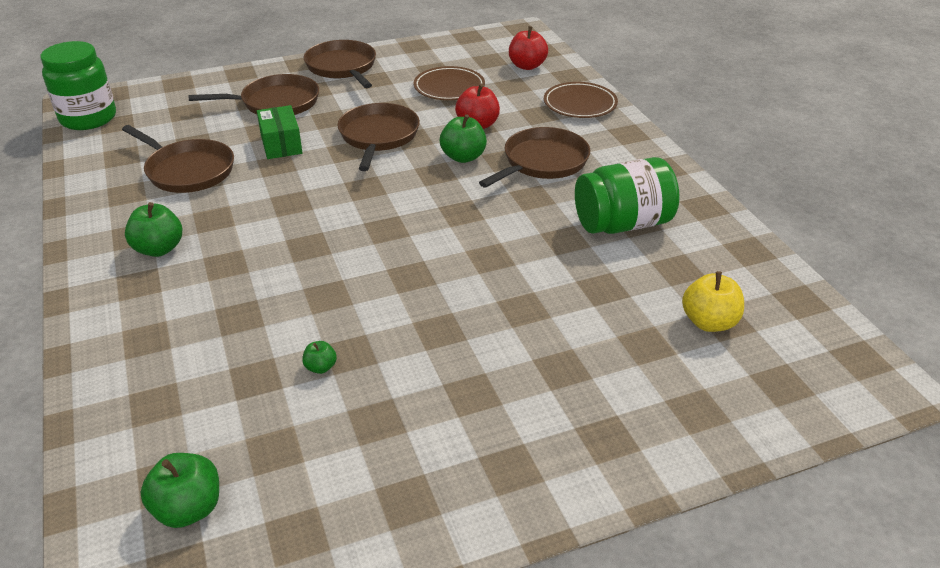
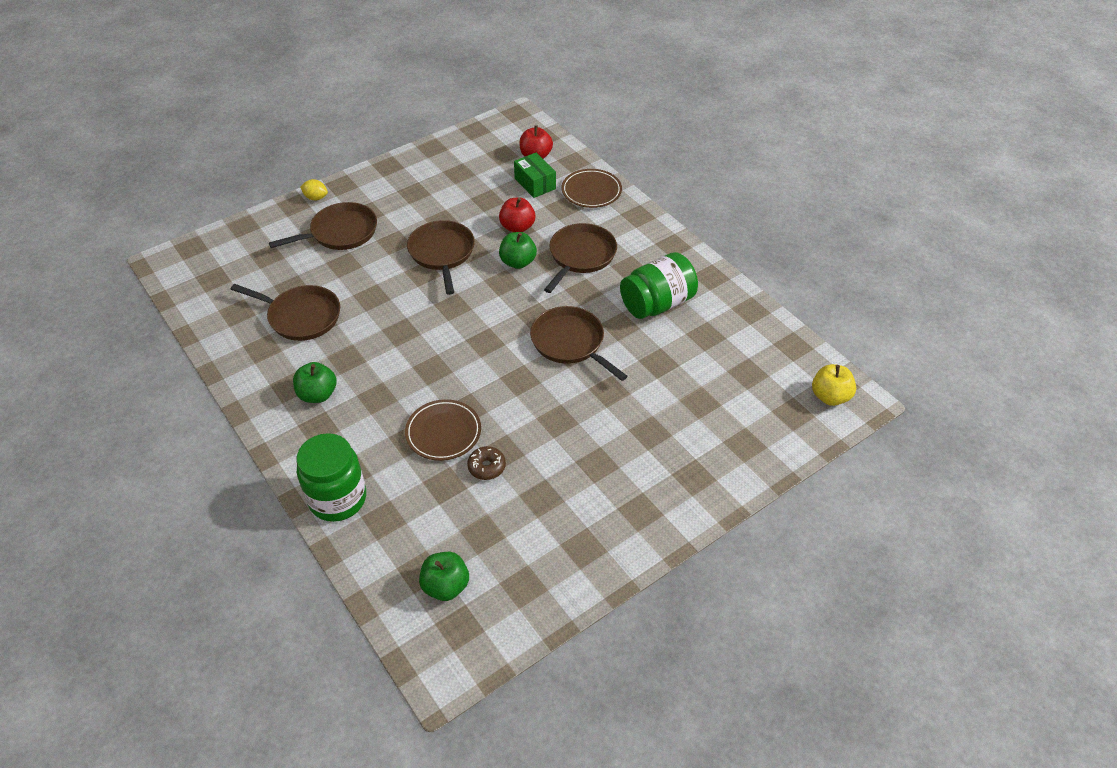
camera: 15 degrees left, 10 degrees up
(88, 118) = (184, 278): green jar -> green jar (337, 499)
(267, 70) = (316, 198): none -> yellow lemon
(281, 144) = (366, 276): green box -> green box (535, 183)
(320, 367) = (486, 467): green apple -> brown donut
(342, 67) = (380, 183): brown pan -> brown pan (570, 342)
(449, 87) = (480, 191): brown plate -> brown plate (443, 432)
(709, 322) = (737, 376): yellow apple -> yellow apple (830, 396)

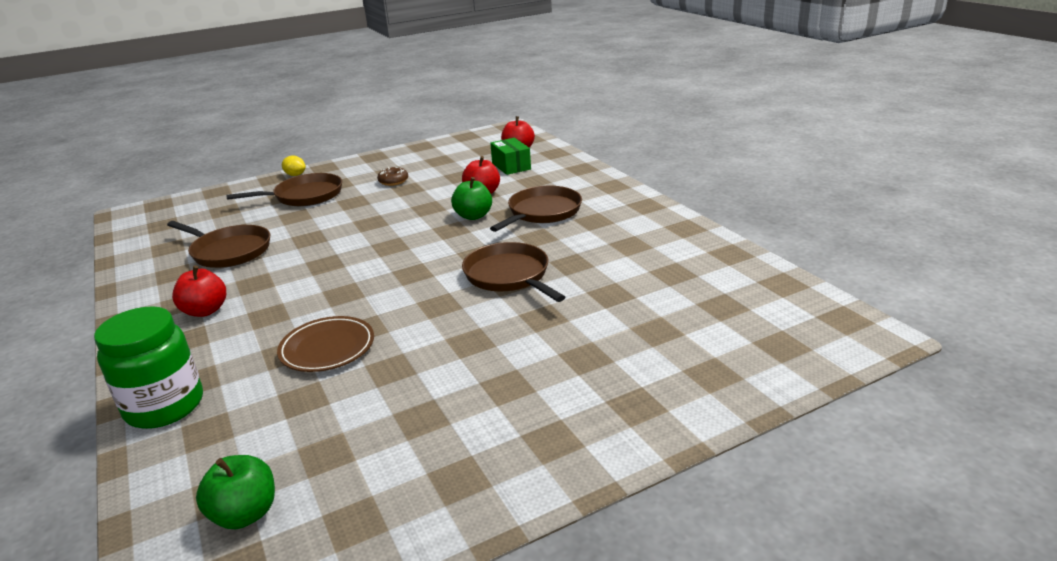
camera: 10 degrees right, 20 degrees down
(318, 394) = (205, 311): green apple -> red apple
(442, 253) = (397, 209): brown pan -> none
(486, 467) = (364, 383): brown donut -> brown donut (393, 181)
(591, 191) = (567, 170): brown plate -> none
(657, 304) = (619, 247): green jar -> none
(830, 396) = (833, 330): yellow apple -> none

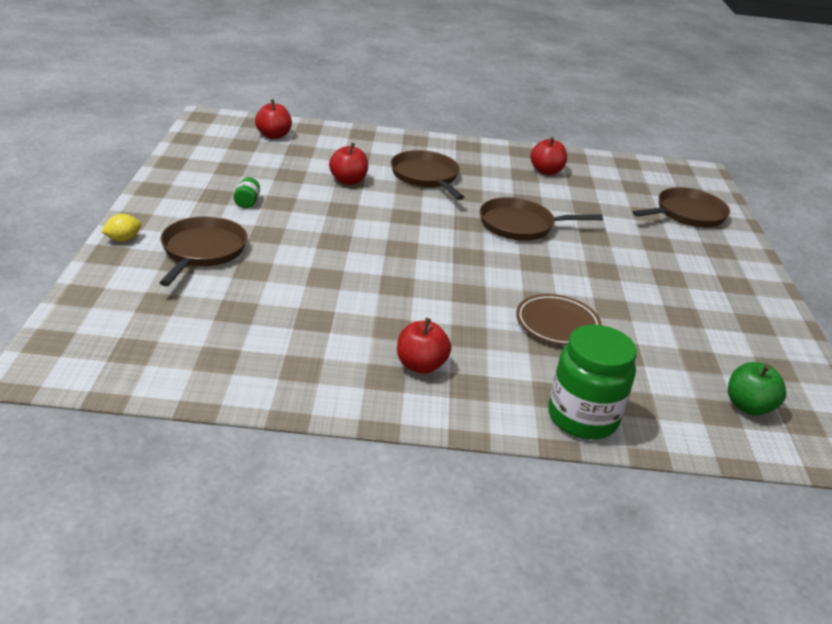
camera: 65 degrees left, 5 degrees up
(229, 251) = (290, 325): brown pan -> brown pan (687, 214)
(393, 181) = (247, 202): brown donut -> green jar
(473, 216) = (392, 200): green apple -> none
(511, 166) = (307, 151): green box -> none
(660, 251) = (546, 171): none -> red apple

